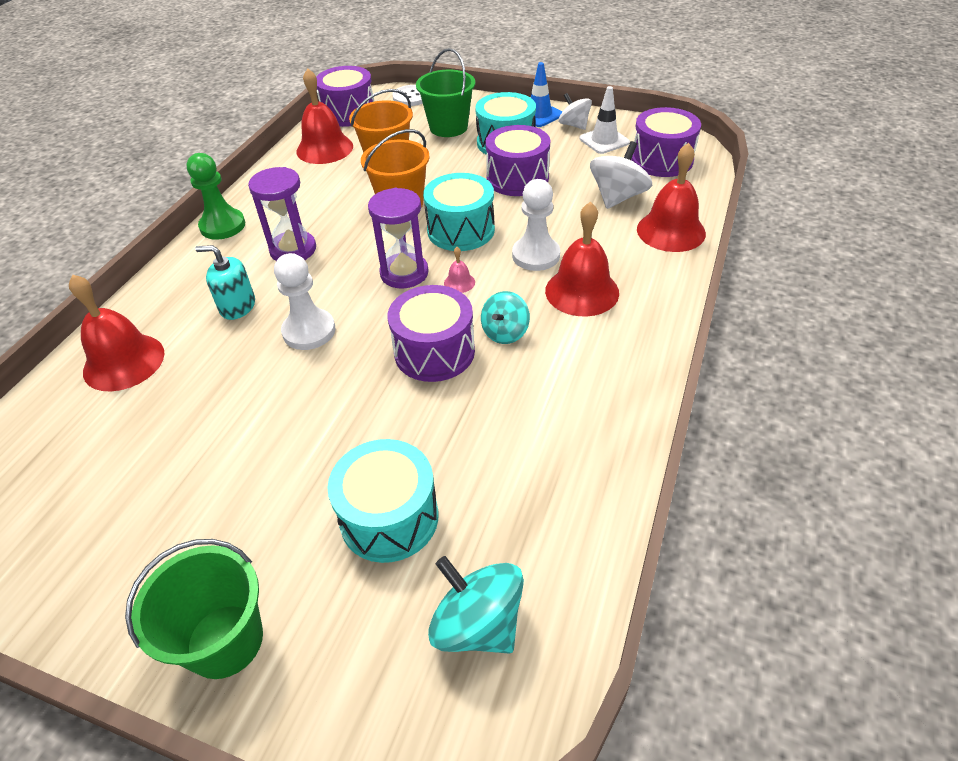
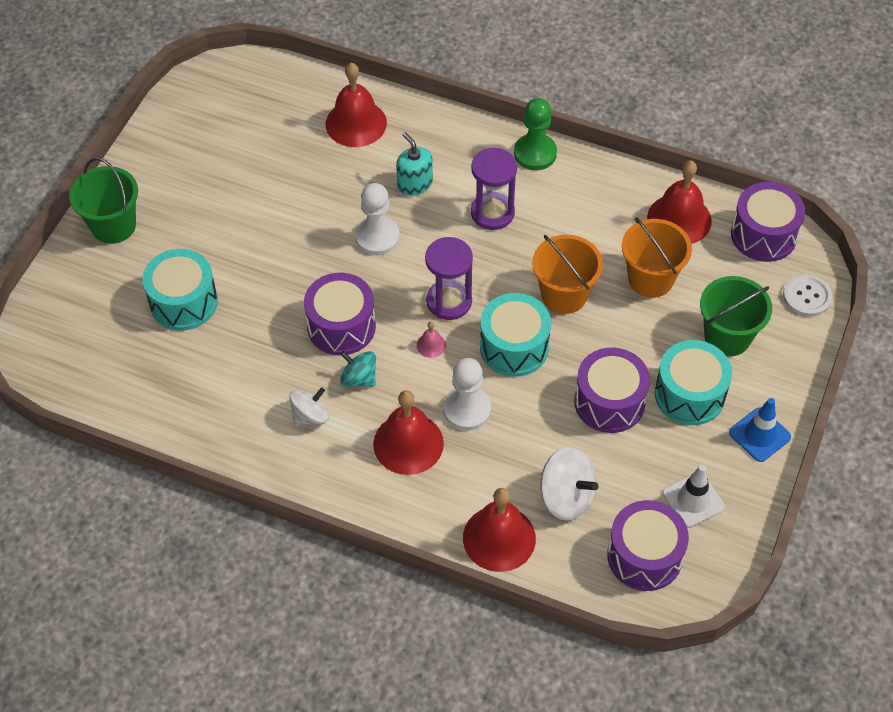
camera: 90 degrees right, 10 degrees up
(237, 306) = (415, 184): turquoise soap dispenser -> turquoise soap dispenser turned 45 degrees counterclockwise
(477, 624) = (98, 351): turquoise spinning top -> none
(574, 125) = (732, 471): white spinning top -> white spinning top (310, 416)

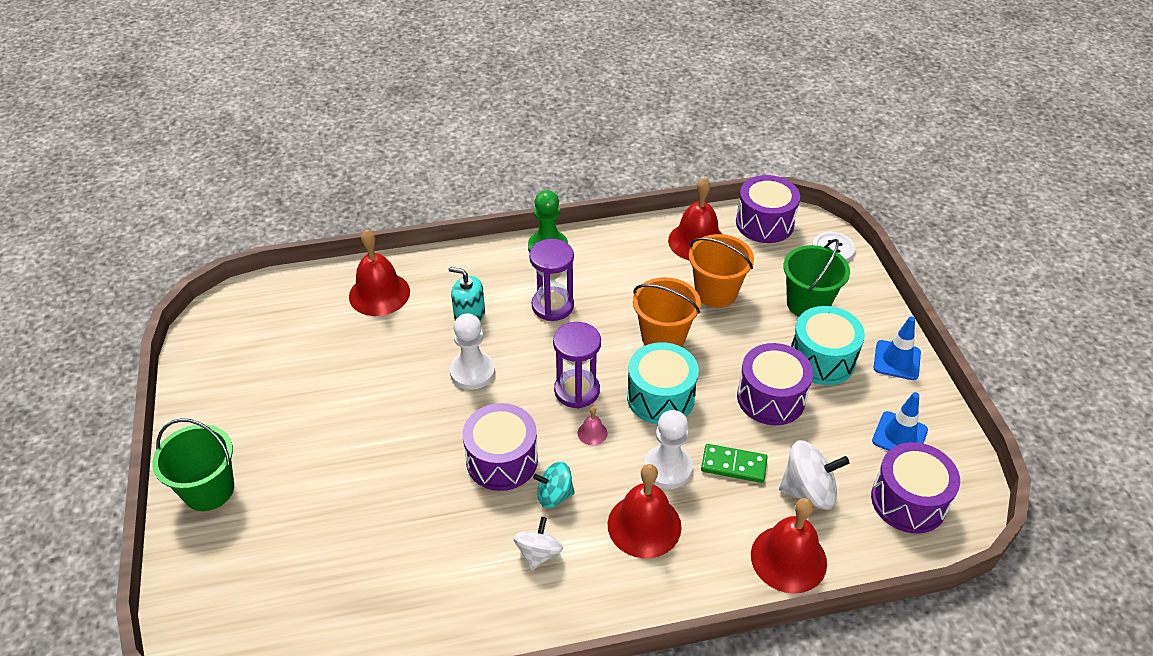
camera: 35 degrees left, 10 degrees down
(183, 302) = (334, 520): turquoise drum -> none
(523, 439) = (733, 465): none -> green domino
(693, 500) = (899, 435): white traffic cone -> blue traffic cone

